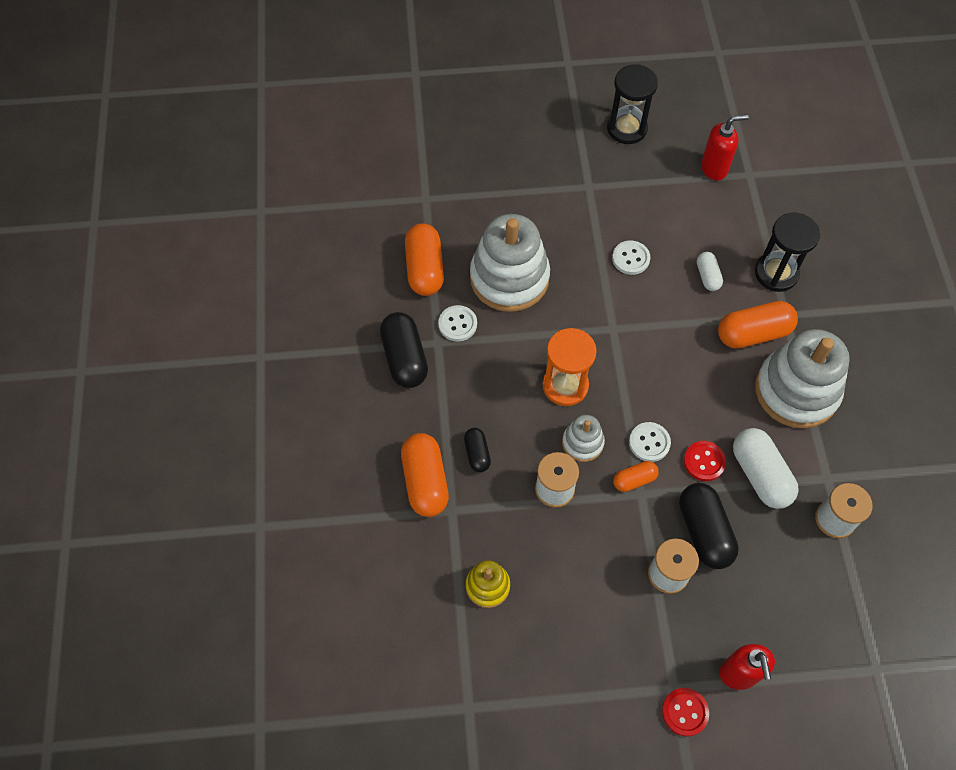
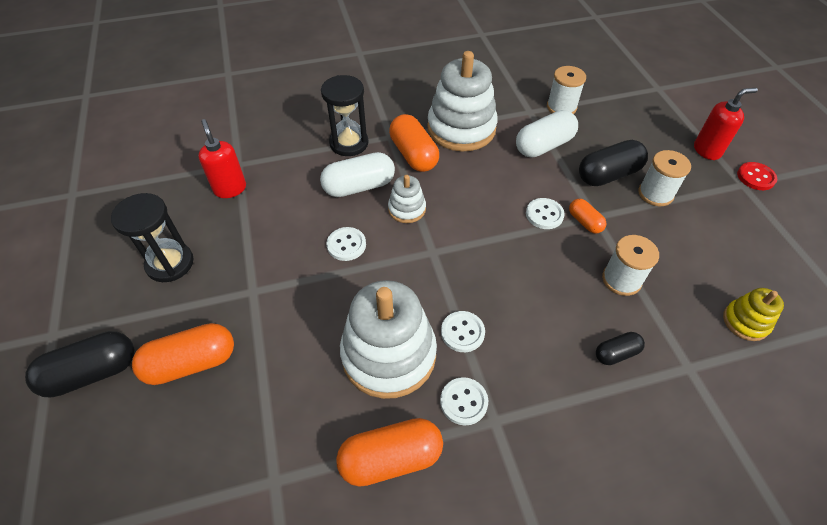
camera: 100 degrees left, 10 degrees down
(405, 358) = (528, 457): black capsule -> black capsule (92, 373)
(425, 481) = (671, 401): orange capsule -> orange capsule (191, 363)
(520, 336) = (462, 332): none -> white button
(565, 385) = (509, 284): orange hourglass -> none
(582, 443) = (565, 263): white stacking toy -> white stacking toy (407, 209)
(704, 461) = (547, 178): red button -> none
(707, 276) = (359, 186): white capsule -> white capsule, size x1.82

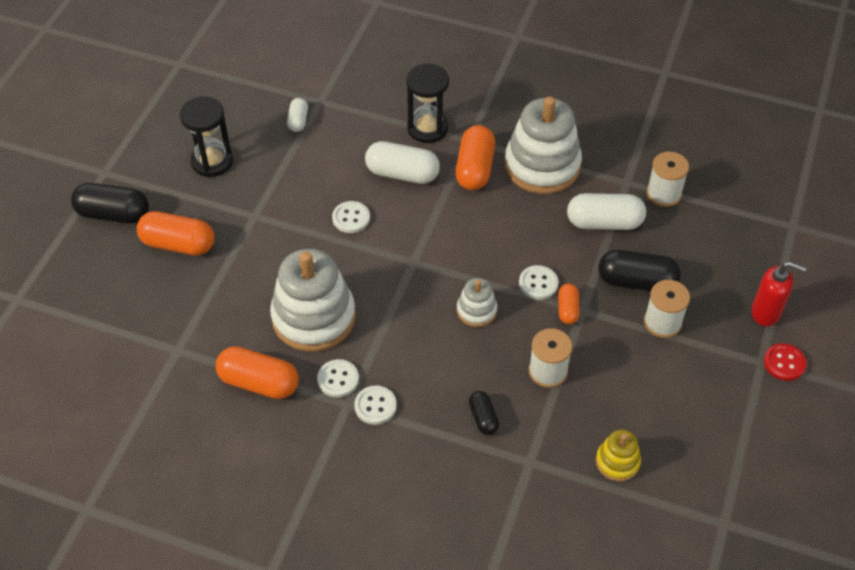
camera: 35 degrees right, 0 degrees up
(230, 189) = (298, 121): red soap dispenser -> white capsule
(407, 209) = (425, 215): white stacking toy -> white stacking toy (476, 310)
(462, 332) = (380, 334): white button -> white button (375, 406)
(616, 353) = (483, 418): black capsule -> black capsule turned 60 degrees clockwise

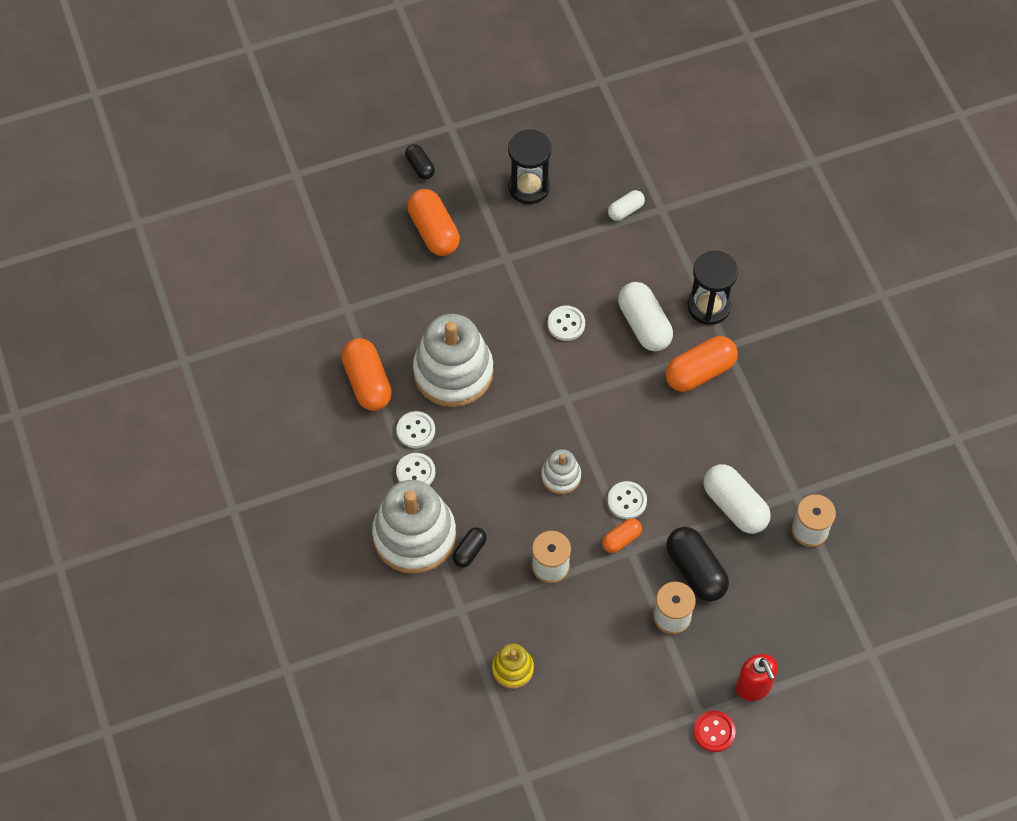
camera: 50 degrees right, 10 degrees up
(113, 214) = (420, 166): black capsule -> black capsule, size x0.55
(542, 165) = (751, 418): white stacking toy -> white stacking toy (414, 535)

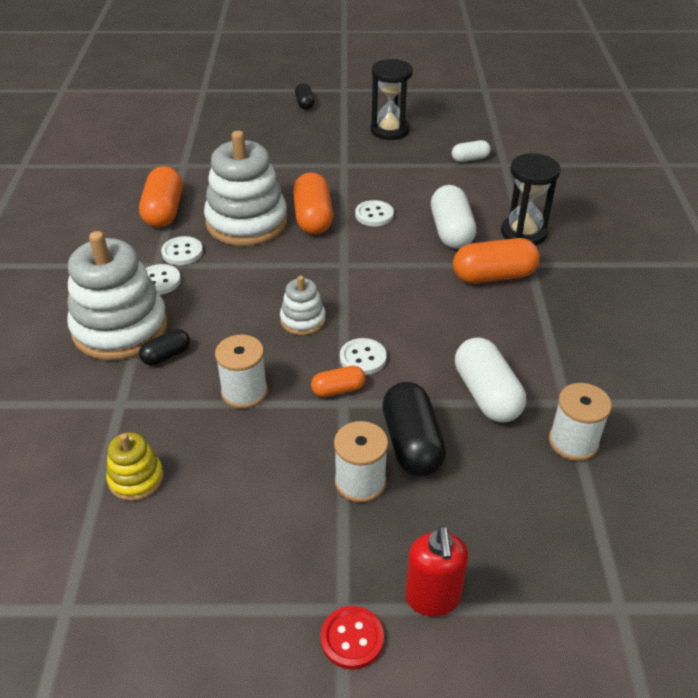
camera: 20 degrees right, 20 degrees down
(434, 231) = (291, 138): orange capsule -> orange capsule (313, 218)

